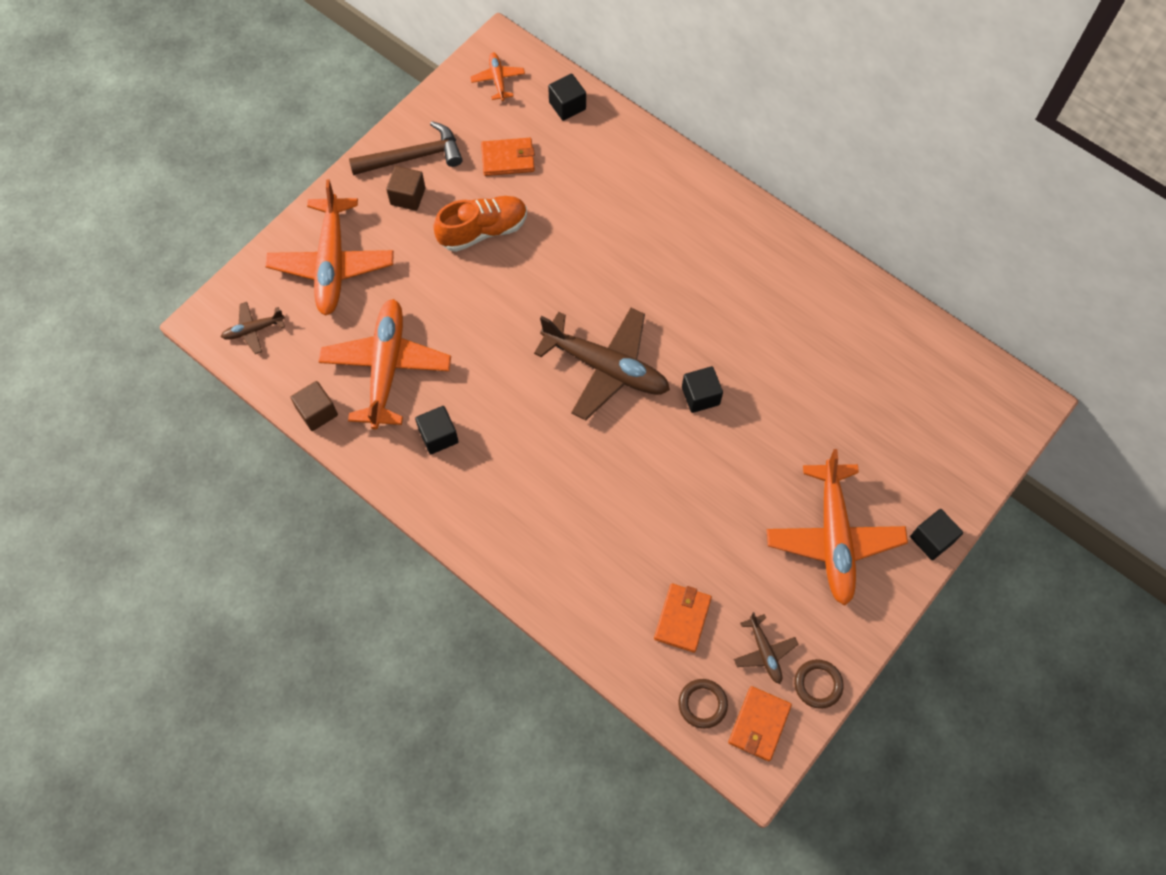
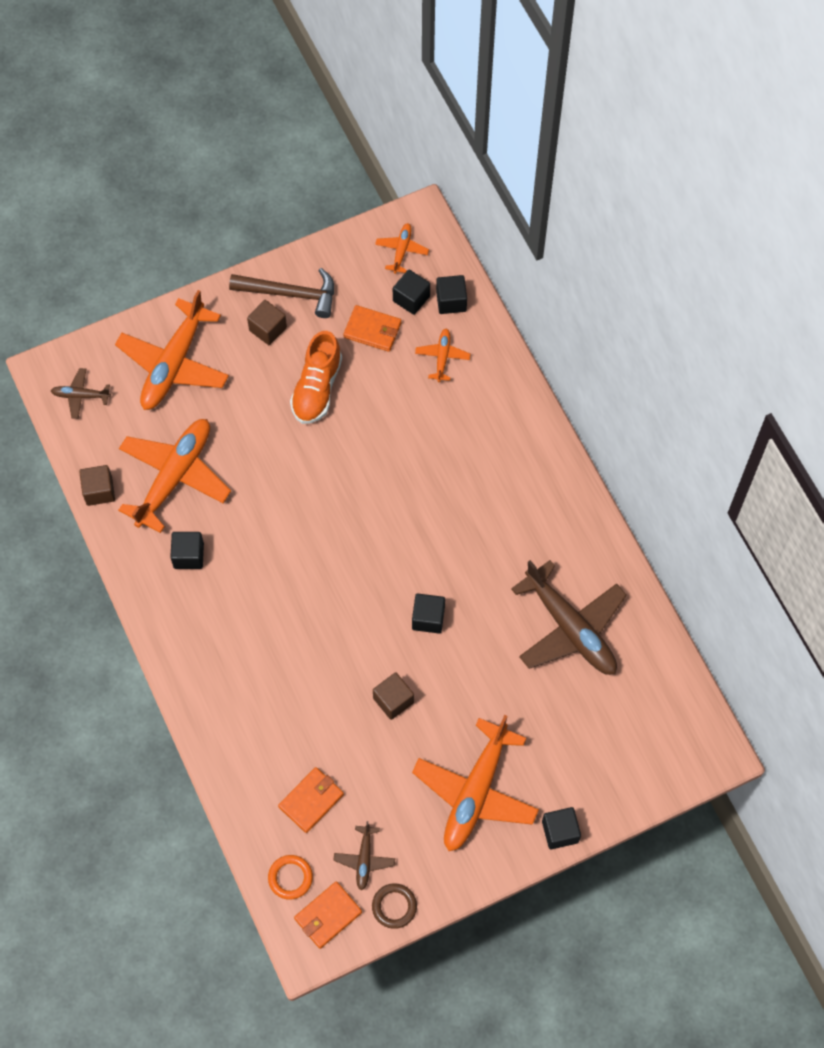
camera: 25 degrees right, 0 degrees up
(483, 231) = (317, 388): orange shoe -> orange shoe turned 105 degrees clockwise
(529, 118) = (411, 298): none -> black cube
(585, 157) = (442, 357): none -> orange plane
(606, 368) = (360, 558): brown plane -> brown plane (570, 628)
(702, 704) = (290, 878): brown ring -> orange ring
(709, 486) = (393, 700): none -> brown cube

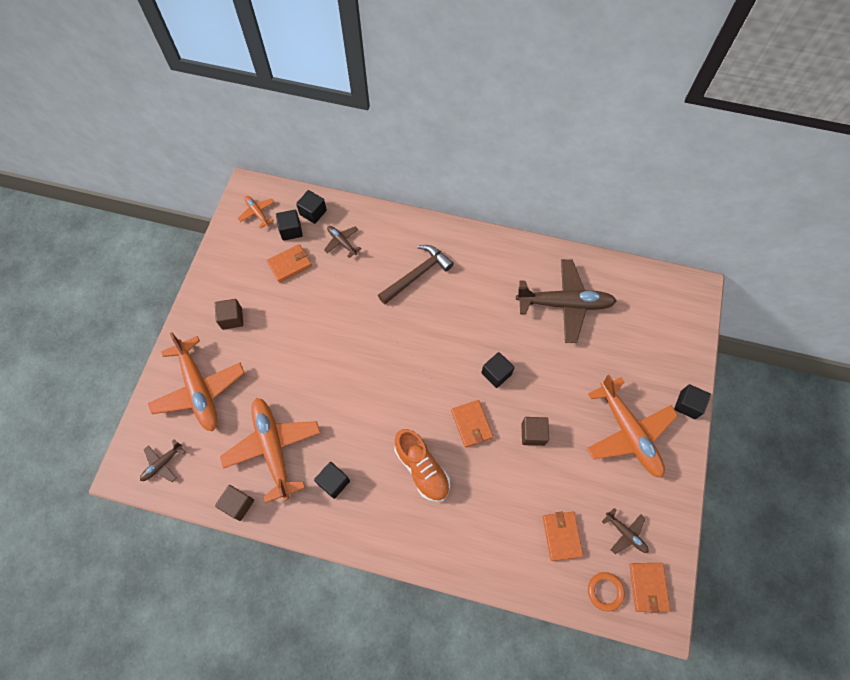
camera: 50 degrees left, 0 degrees up
(290, 294) = (223, 289): brown hammer -> brown hammer (417, 275)
(317, 388) = (296, 321): orange shoe -> orange shoe (422, 469)
(353, 635) = (471, 424): none -> orange wallet
(394, 906) = (670, 539): brown ring -> none
(442, 357) = (342, 242): orange plane -> brown plane

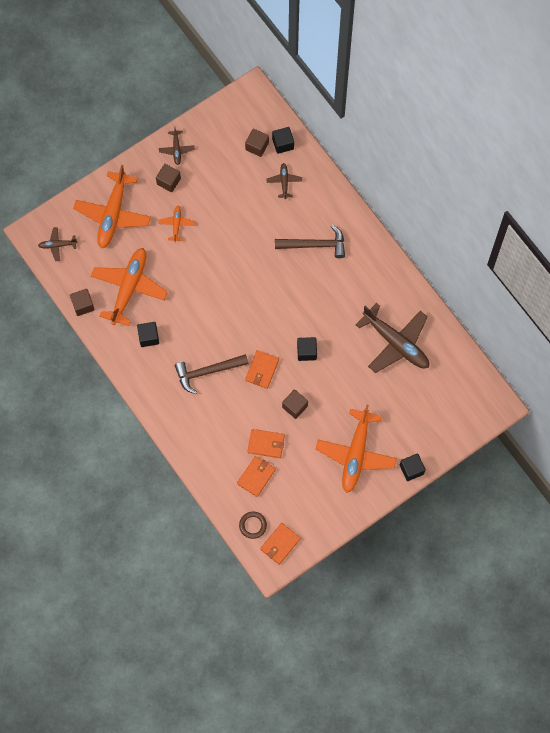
camera: 40 degrees right, 5 degrees up
(257, 213) = (244, 115): orange plane -> orange plane (176, 224)
(290, 264) = (236, 171): orange wallet -> orange wallet (266, 444)
(291, 230) = (257, 146): black cube -> brown cube
(422, 469) = (208, 372): orange shoe -> brown hammer
(605, 591) = (253, 525): orange ring -> brown ring
(625, 533) = (295, 507): brown plane -> brown plane (176, 149)

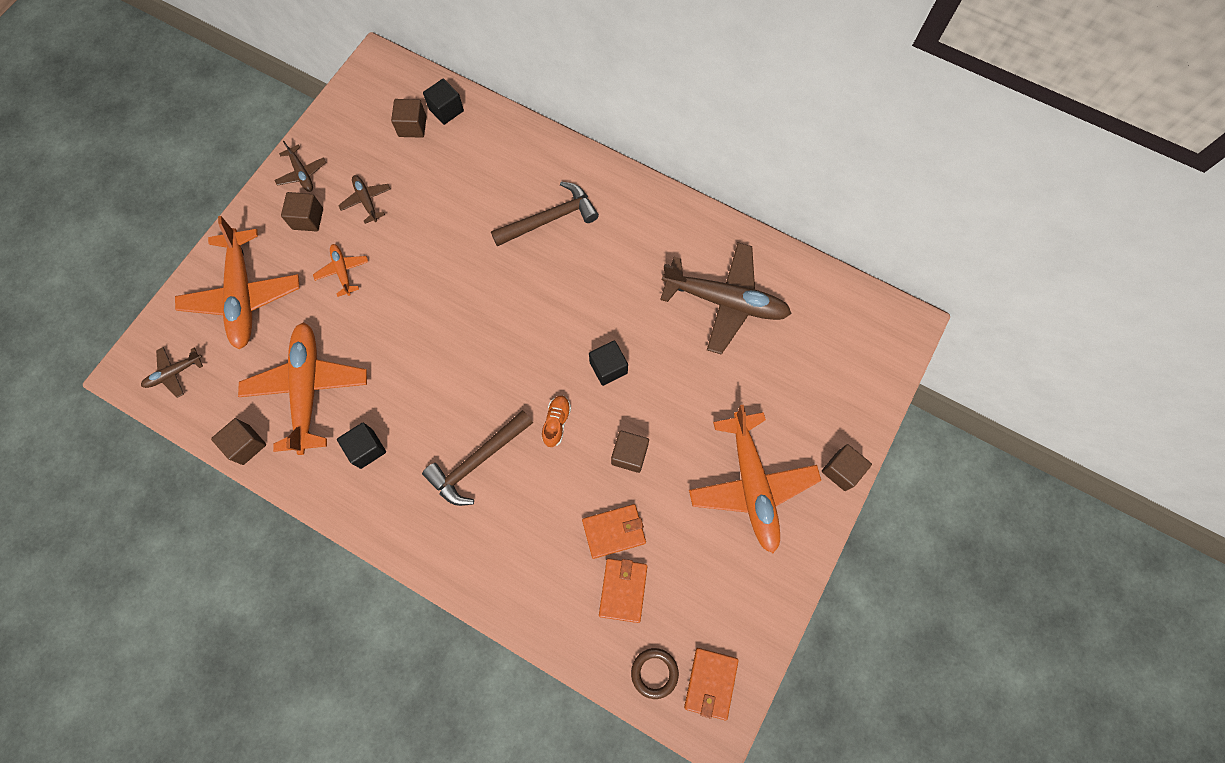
camera: 25 degrees left, 0 degrees up
(262, 370) = (556, 423): orange wallet -> orange shoe
(284, 182) = (470, 156): brown plane -> brown plane (366, 201)
(411, 469) = (841, 470): black cube -> brown cube

